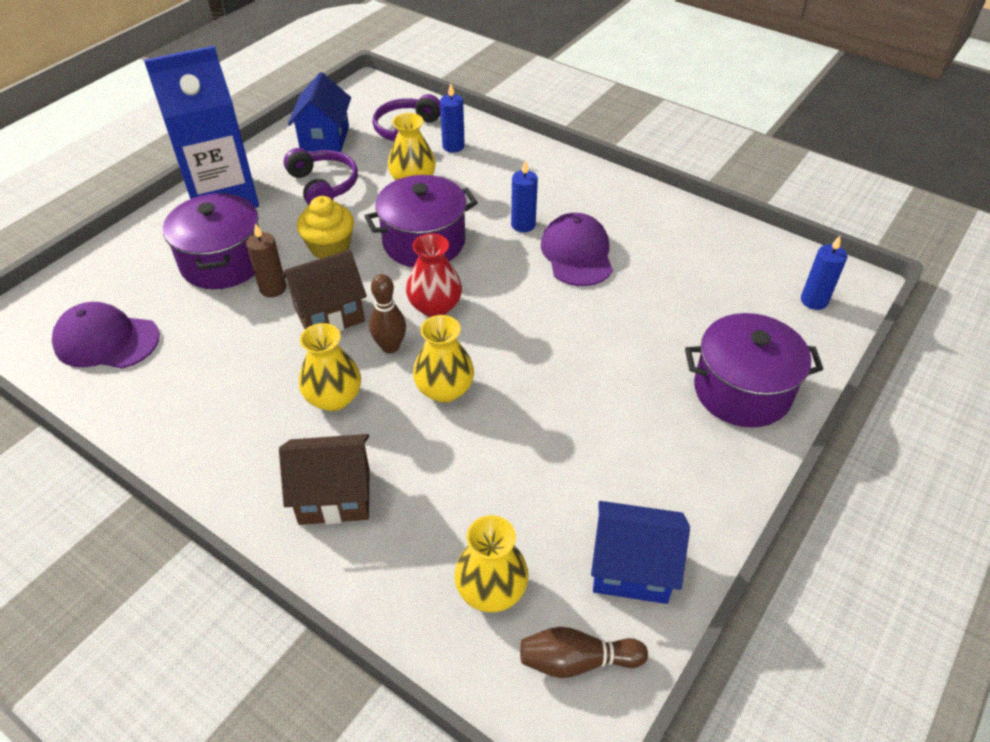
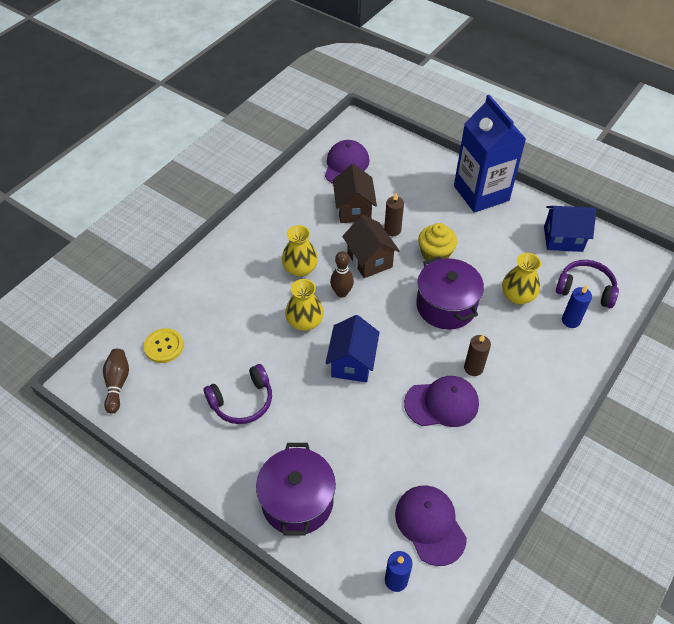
camera: 90 degrees right, 5 degrees up
(223, 262) = (416, 203): purple pot -> none
(323, 186) = (503, 244): purple headphones -> purple headphones (242, 401)
(334, 496) = (231, 275): brown house -> brown house (353, 209)
(435, 306) = (379, 315): red vase -> none
(491, 590) = (164, 346): yellow vase -> yellow button
(523, 225) = (473, 368): blue candle -> brown candle
(632, 568) = (166, 414): blue house -> blue house (352, 363)
(739, 271) = (430, 525): none -> purple cap

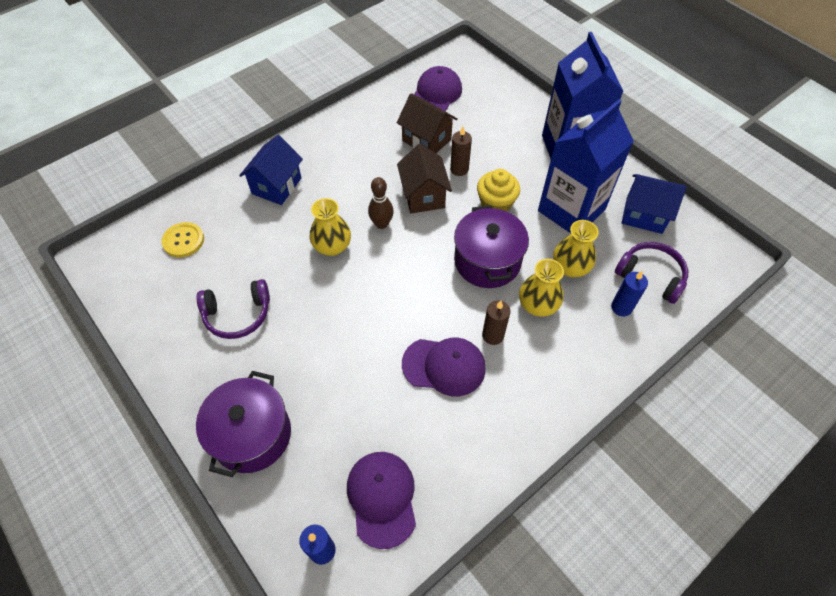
camera: 15 degrees right, 5 degrees up
(117, 384) = (124, 268): brown bowling pin -> none
(300, 269) = (348, 190): yellow vase -> yellow vase (537, 305)
(352, 363) = (365, 300): blue house -> blue house (277, 186)
(353, 209) = (426, 140): brown house -> brown house turned 60 degrees counterclockwise
(501, 247) = (571, 210): none -> blue carton

